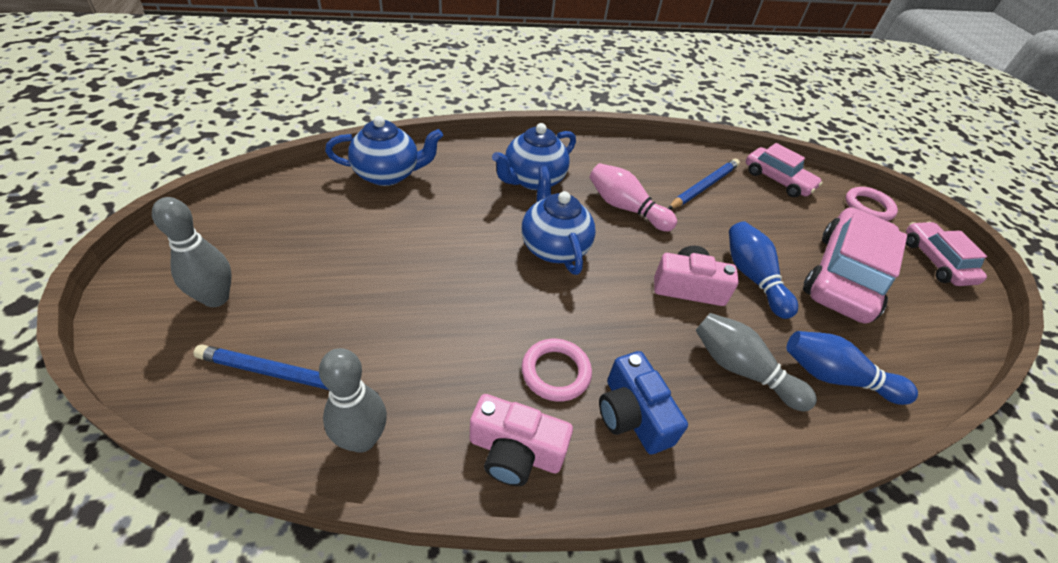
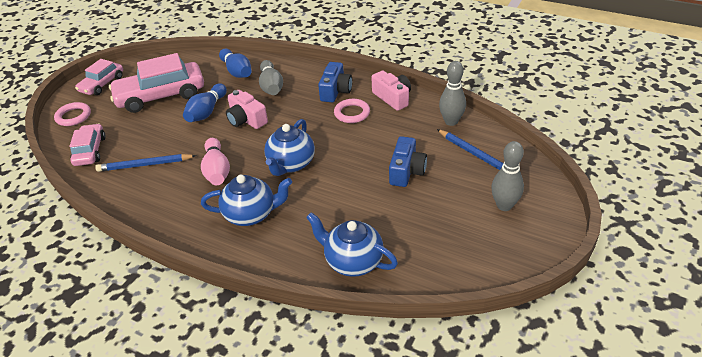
camera: 135 degrees left, 5 degrees down
(390, 297) = (406, 171): none -> blue camera

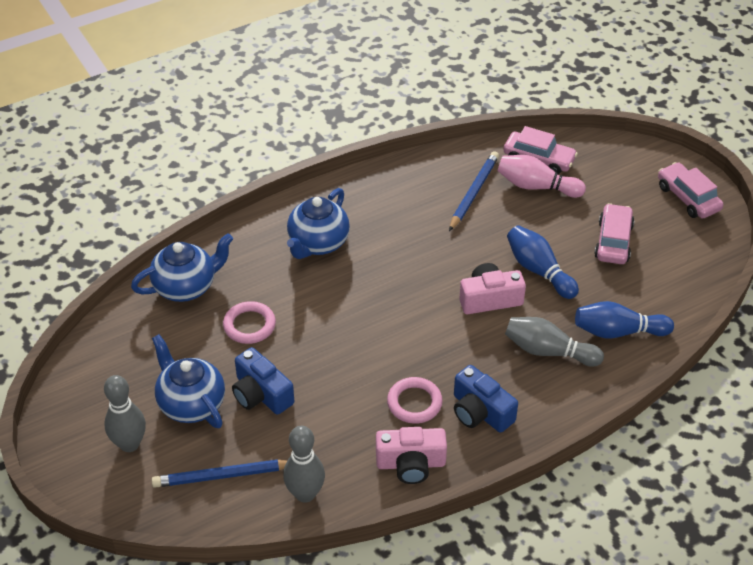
camera: 120 degrees right, 5 degrees up
(73, 116) = (625, 160): pink ring -> pink ring (249, 325)
(161, 95) = (613, 241): pink car -> pink car, size x0.58
(217, 170) = (412, 242): pink bowling pin -> pink bowling pin (536, 186)
(291, 164) = (367, 303): blue teapot -> blue teapot (191, 404)

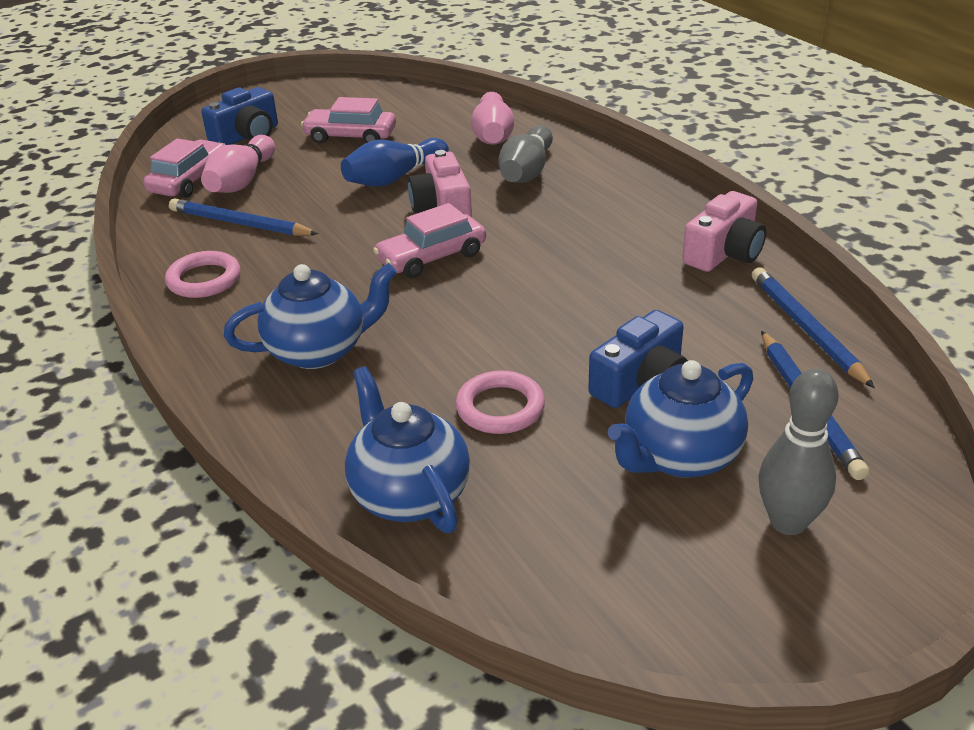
camera: 90 degrees left, 10 degrees down
(305, 494) = (806, 329): grey bowling pin -> blue pencil
(318, 243) = (319, 351): blue teapot -> blue teapot turned 45 degrees counterclockwise
(411, 464) = (724, 253): pink camera -> pink camera turned 45 degrees clockwise
(414, 403) = (626, 254): pink ring -> pink ring (204, 279)
(480, 412) = (628, 210): blue camera -> blue camera (247, 136)
(618, 332) = (493, 135): blue bowling pin -> pink bowling pin
(688, 198) = (288, 98): pink car -> pink car (431, 257)

